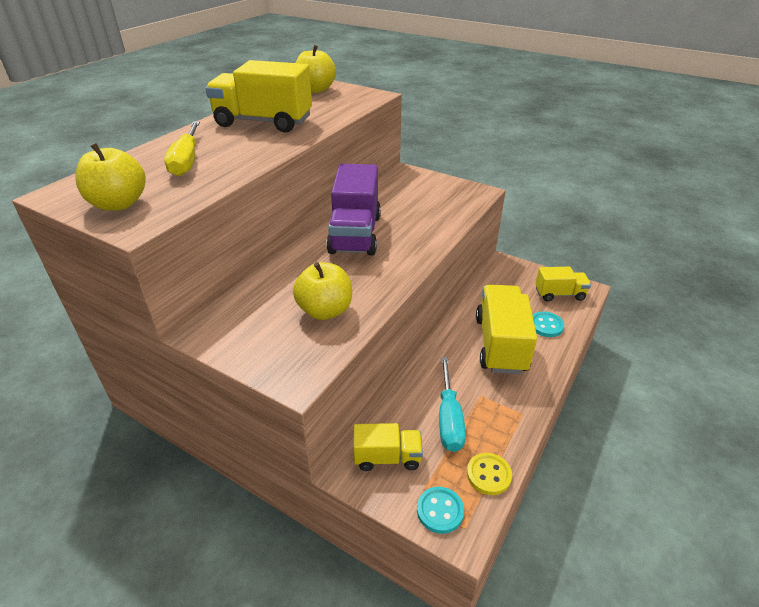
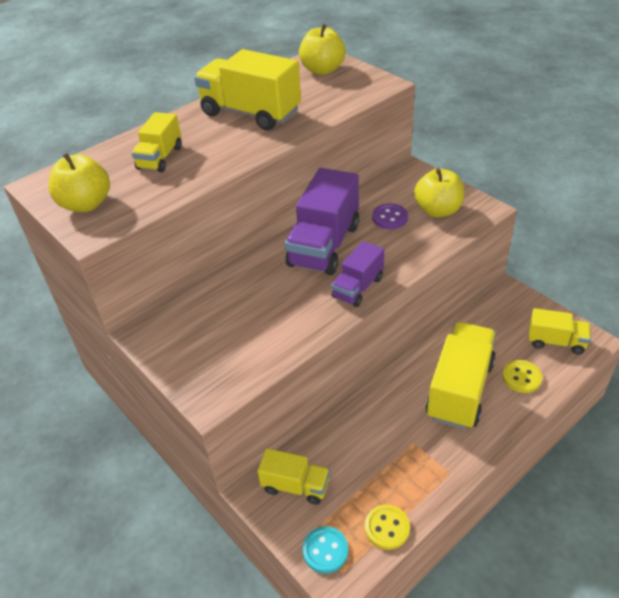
camera: 20 degrees right, 5 degrees up
(186, 161) = (160, 158): yellow screwdriver -> yellow truck
(325, 310) = (261, 331): yellow apple -> yellow apple (438, 210)
(401, 262) = (358, 287): none -> purple truck
(404, 207) = (389, 218): none -> purple button
(449, 418) = (371, 460): turquoise screwdriver -> none
(546, 325) = (521, 377): turquoise button -> yellow button

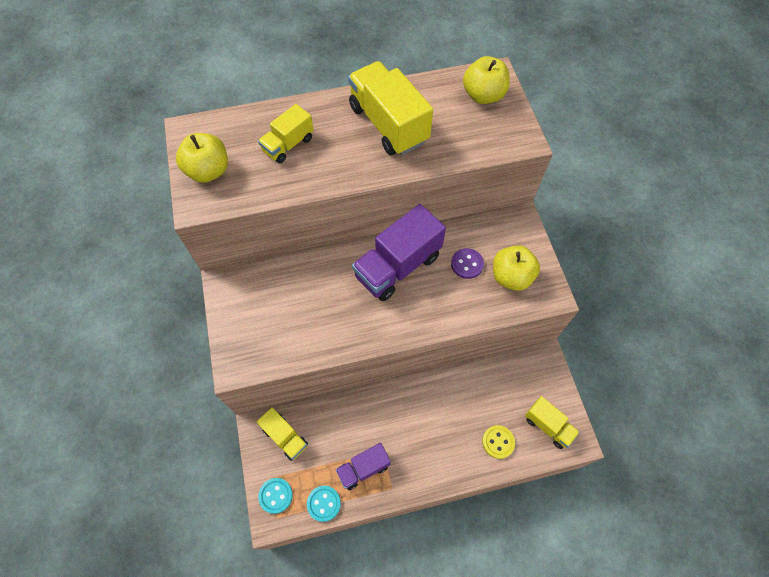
camera: 25 degrees right, 20 degrees up
(358, 287) = (396, 323): purple truck -> purple truck (363, 468)
(387, 528) = (324, 503): yellow button -> turquoise button
(459, 390) = (445, 426): yellow truck -> none

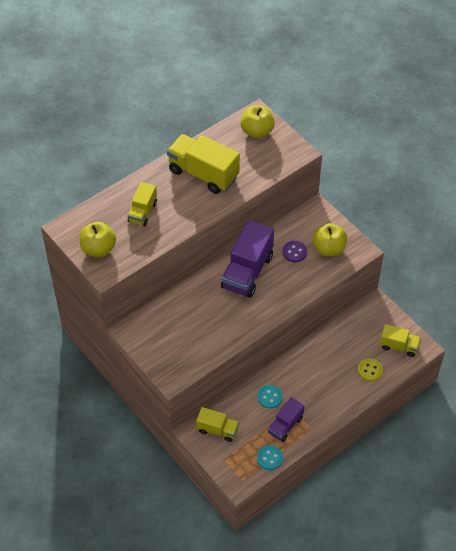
camera: 25 degrees left, 10 degrees down
(275, 495) = (233, 468): turquoise button -> turquoise button (270, 397)

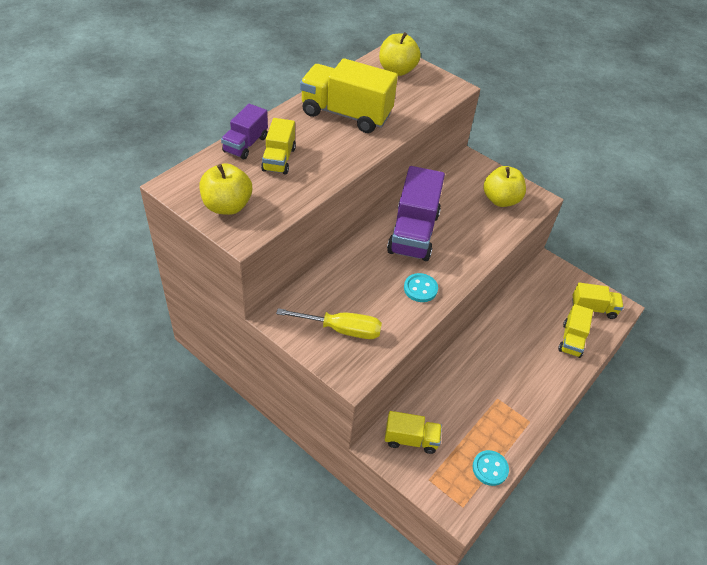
camera: 15 degrees left, 5 degrees down
(172, 344) = (341, 329): none -> yellow screwdriver
(270, 397) = (465, 387): turquoise button -> turquoise button (420, 289)
(285, 425) = (496, 421): purple truck -> purple truck (245, 144)
(294, 252) = (462, 207): purple button -> none
(370, 370) = (571, 340): yellow button -> yellow truck

